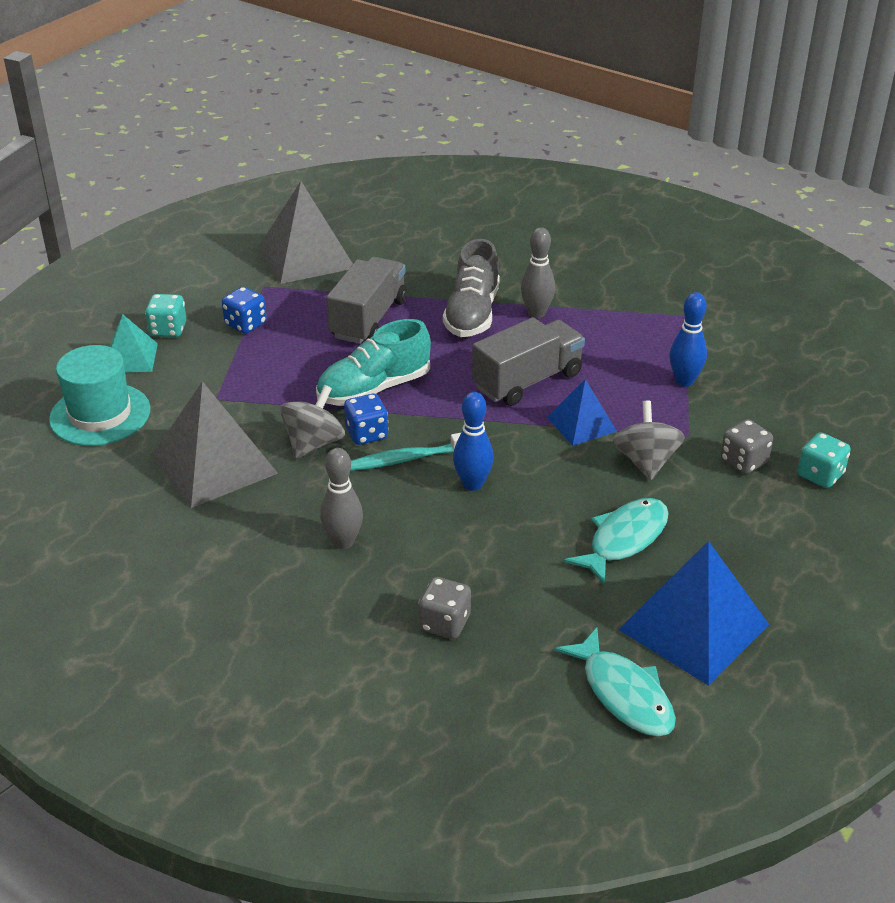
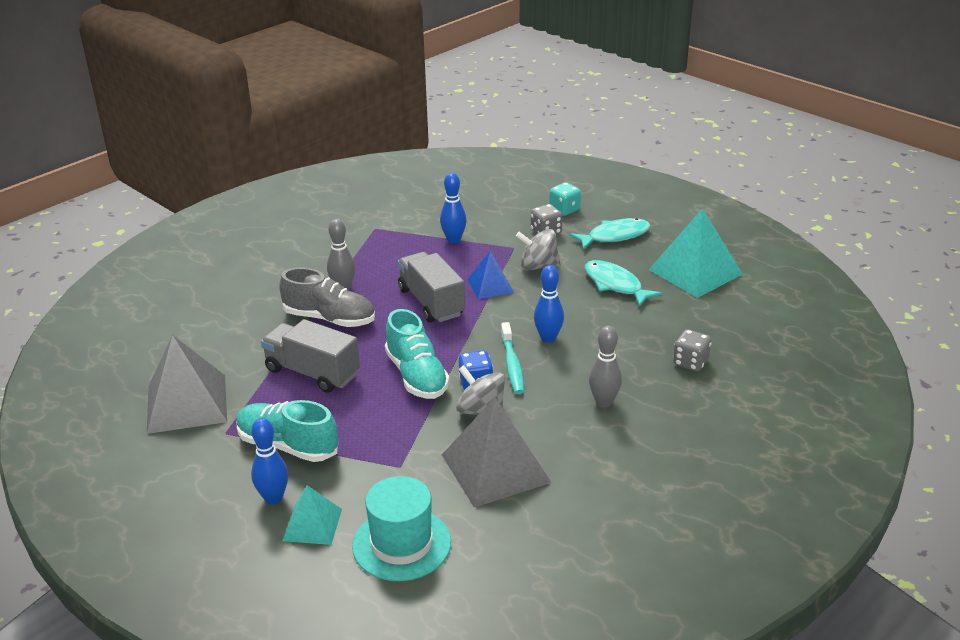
camera: 80 degrees left, 5 degrees down
(168, 330) = (273, 498): turquoise dice -> blue bowling pin
(245, 324) = (287, 445): blue dice -> turquoise shoe
(623, 693) = (750, 302): turquoise fish -> turquoise fish (614, 236)
(693, 627) = (695, 272): blue pyramid -> turquoise pyramid

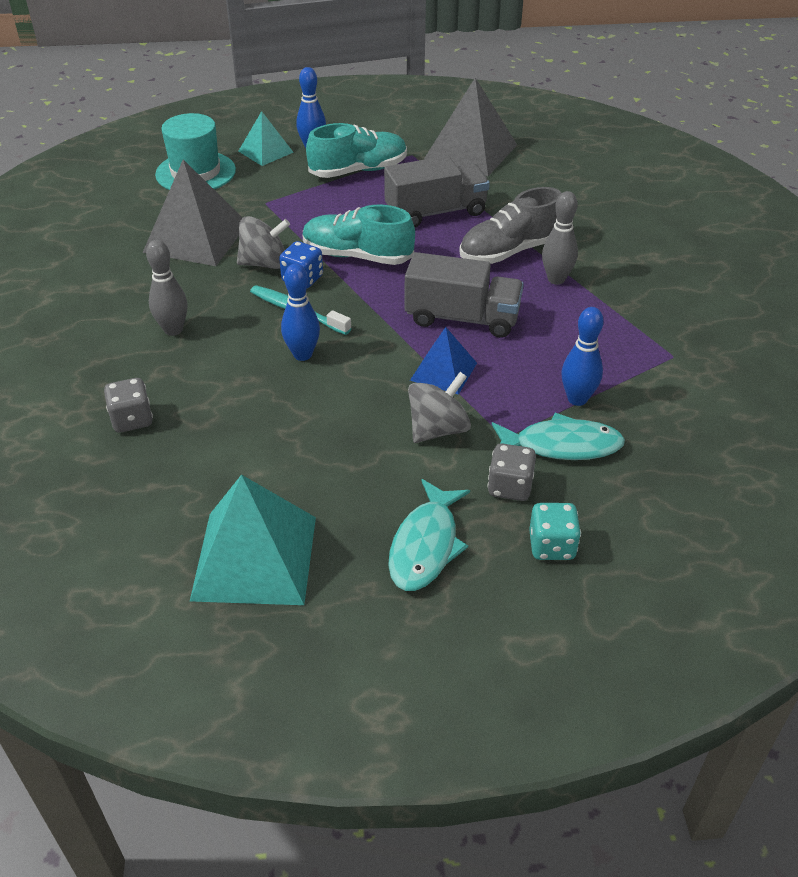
camera: 130 degrees right, 10 degrees up
(615, 285) = (323, 465): turquoise fish -> turquoise fish (561, 445)

